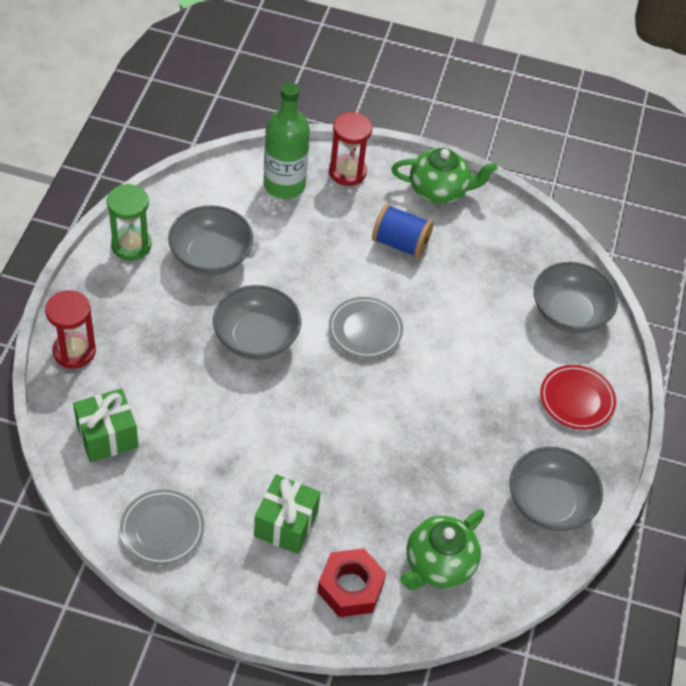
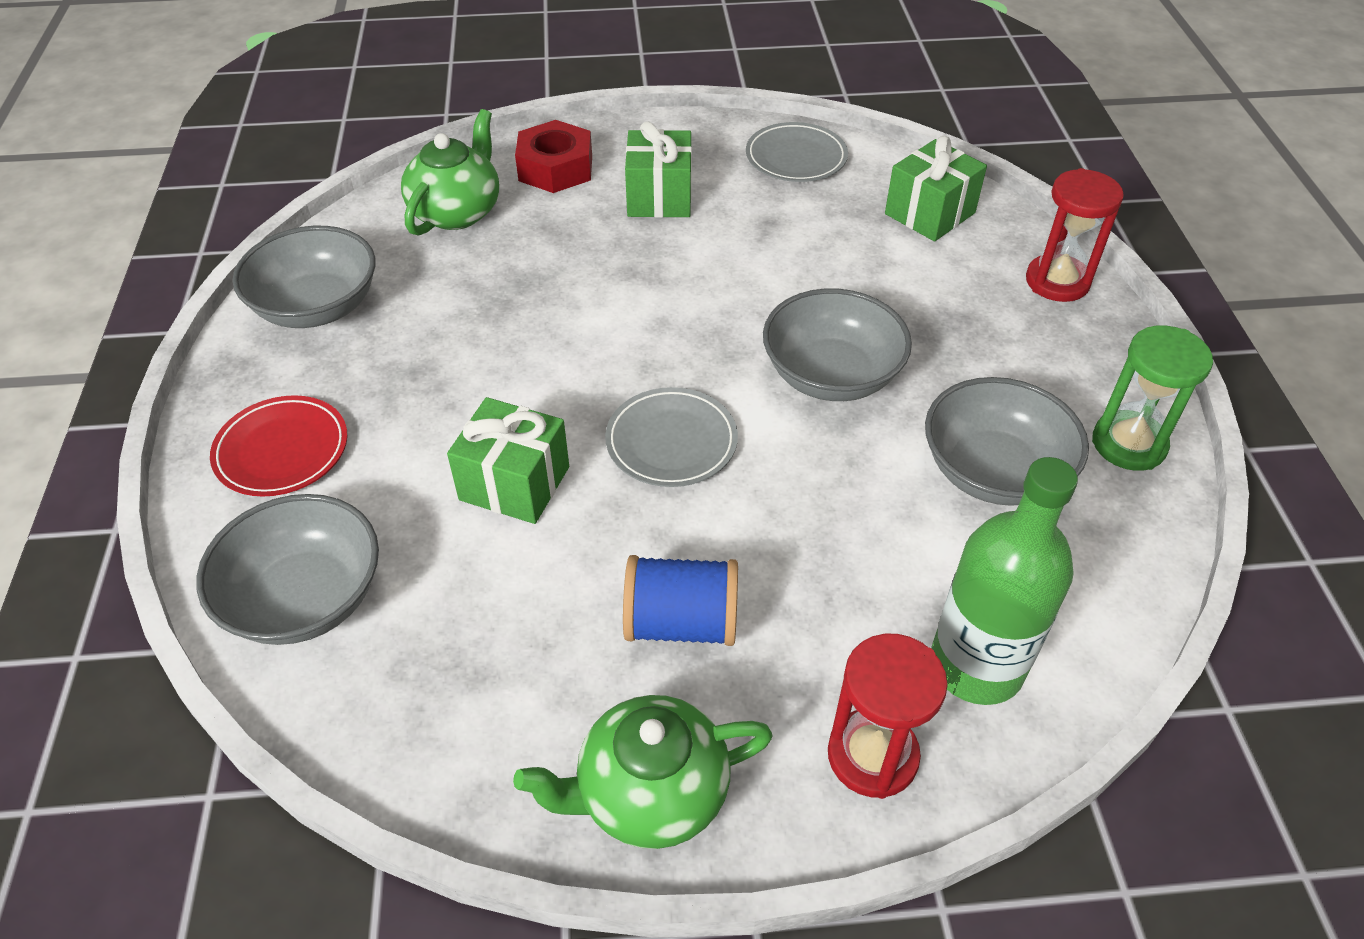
camera: 165 degrees right, 5 degrees down
(456, 336) = (514, 483): none -> green gift

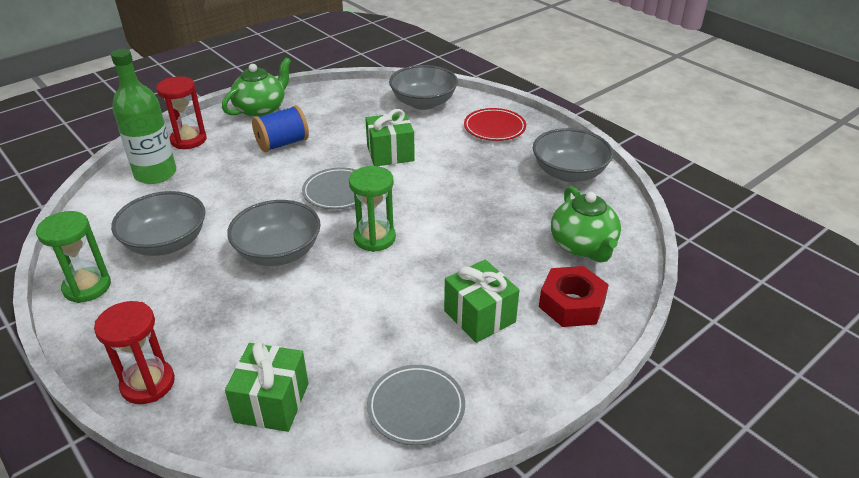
camera: 145 degrees right, 10 degrees down
(686, 335) = (374, 238): none -> green hourglass

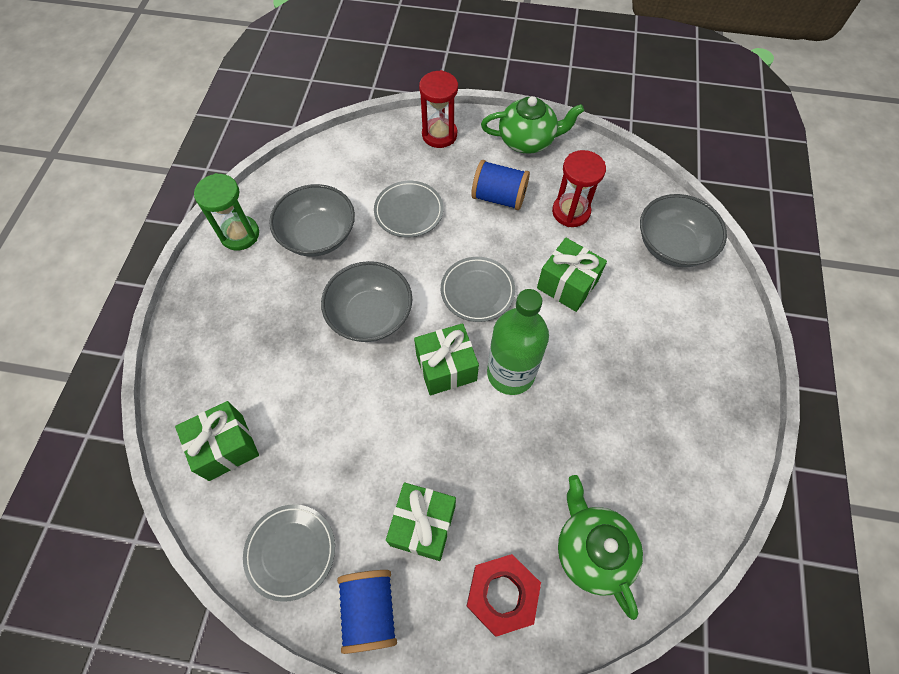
camera: 50 degrees right, 25 degrees up
(148, 384) = (188, 355): red hourglass -> red hourglass (571, 212)
(155, 174) = (382, 155): green bottle -> green bottle (510, 373)
(225, 187) = (409, 211): none -> grey plate
(374, 238) = (446, 367): green hourglass -> green gift
(494, 128) = (699, 336): red plate -> none
(514, 383) = (370, 611): none -> blue spool
(569, 173) = (695, 458): grey bowl -> none
(583, 246) = (592, 550): green teapot -> green teapot turned 120 degrees clockwise

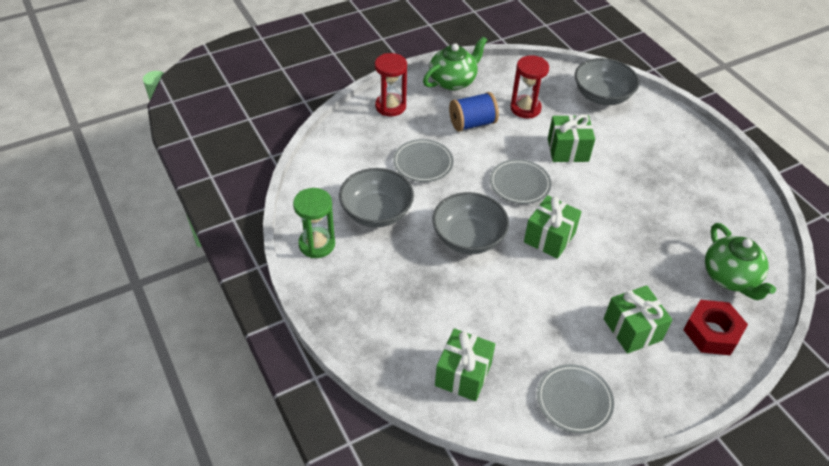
camera: 40 degrees left, 15 degrees down
(370, 611) = (654, 395): blue spool -> none
(510, 373) = (589, 217): green bottle -> none
(592, 550) = (730, 277): green teapot -> green teapot turned 135 degrees counterclockwise

